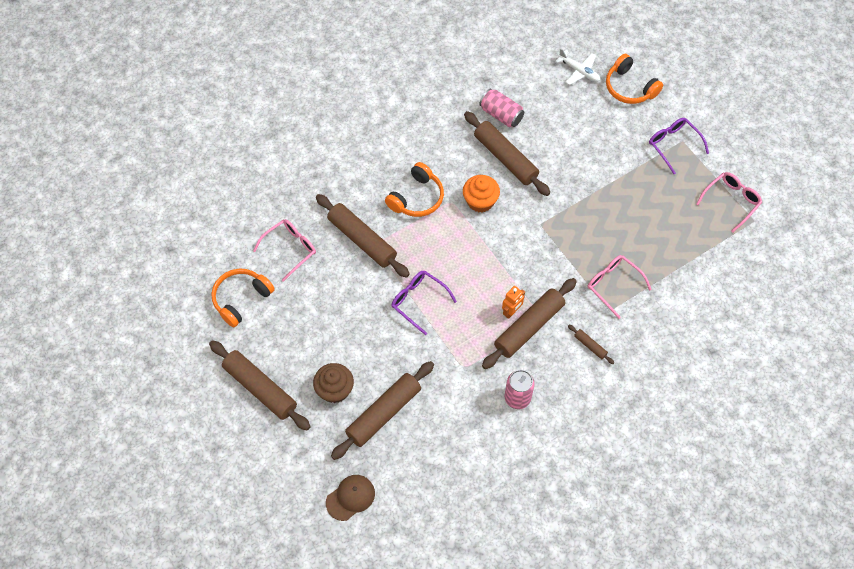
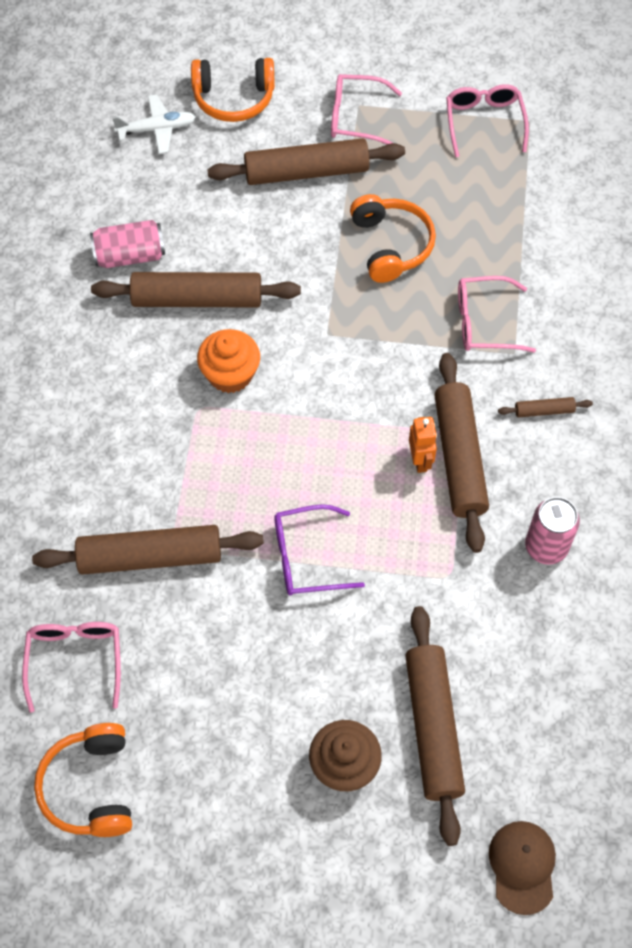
camera: 50 degrees left, 0 degrees up
(260, 388) = (255, 867): brown rolling pin -> brown rolling pin (306, 172)
(417, 198) = (153, 442): orange headphones -> orange headphones (391, 245)
(673, 145) = (356, 117): purple glasses -> pink glasses

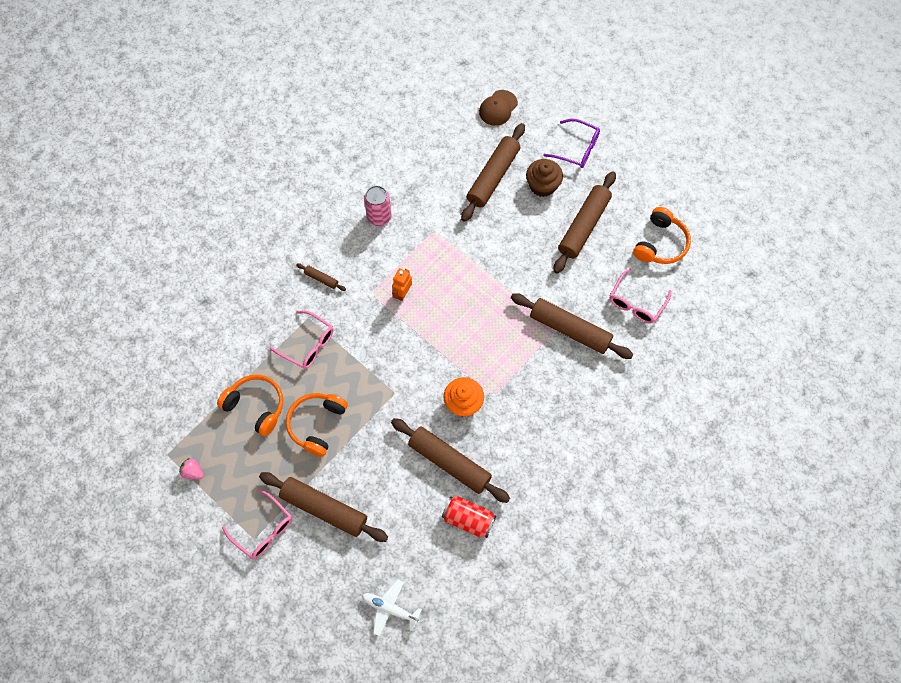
camera: 145 degrees left, 5 degrees up
(130, 255) = (468, 519): pink can -> red can
(234, 98) = (325, 599): orange headphones -> orange headphones (256, 406)
(306, 557) = (494, 282): purple glasses -> purple glasses (577, 149)
(459, 458) = (383, 282): brown rolling pin -> brown rolling pin (584, 226)
(484, 122) = (193, 472): pink glasses -> pink strawberry

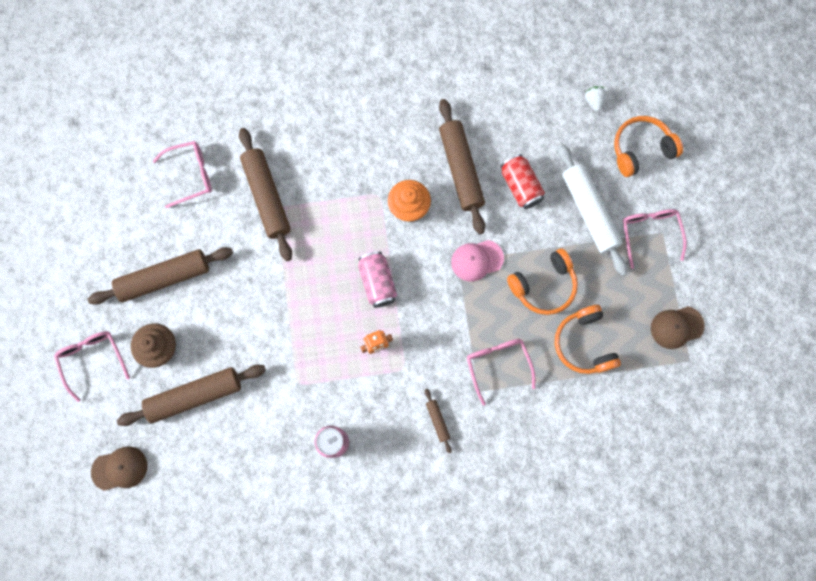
camera: 140 degrees left, 10 degrees up
(193, 472) = (676, 327): pink strawberry -> brown cap
(324, 508) = (589, 212): brown rolling pin -> white rolling pin
(381, 404) = (477, 260): none -> pink cap
(390, 608) = (593, 101): white plane -> white strawberry
(439, 333) = (377, 282): none -> pink can
(468, 519) = (482, 116): red can -> red can (520, 186)
(577, 149) = (92, 359): purple glasses -> pink glasses
(660, 243) = (117, 208): orange headphones -> orange headphones (641, 149)

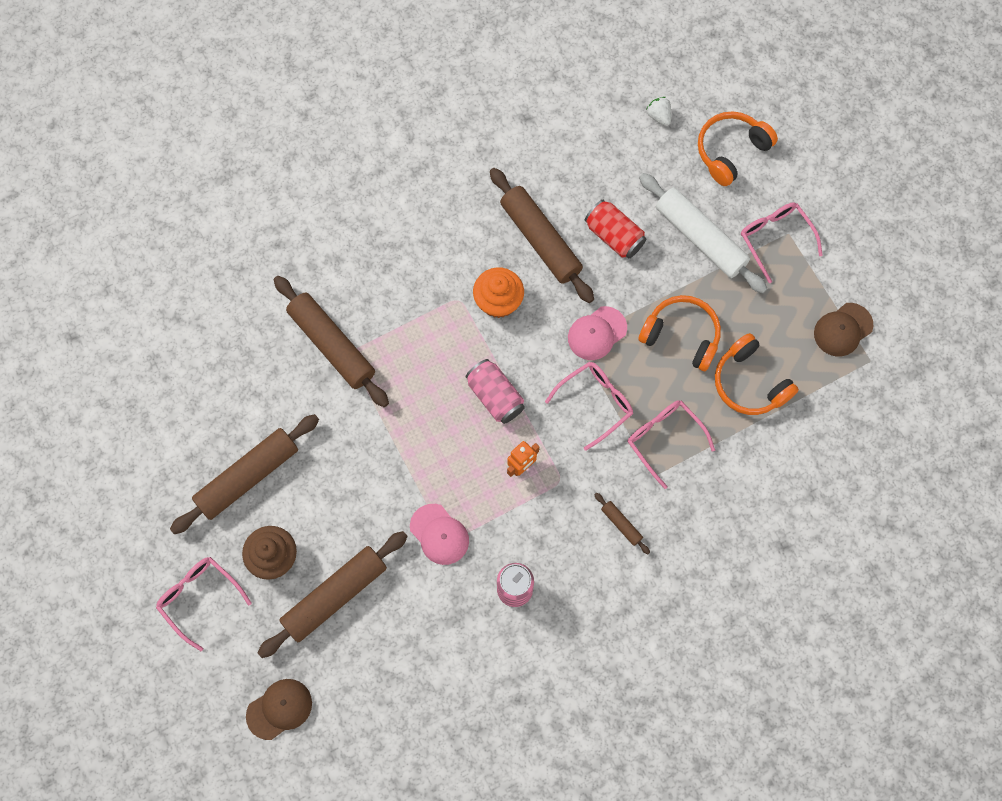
camera: 20 degrees left, 5 degrees down
(191, 175) = (234, 350): pink glasses -> pink glasses (595, 403)
(293, 376) = (439, 534): none -> pink cap
(544, 286) = (682, 335): orange headphones -> orange headphones turned 105 degrees counterclockwise

